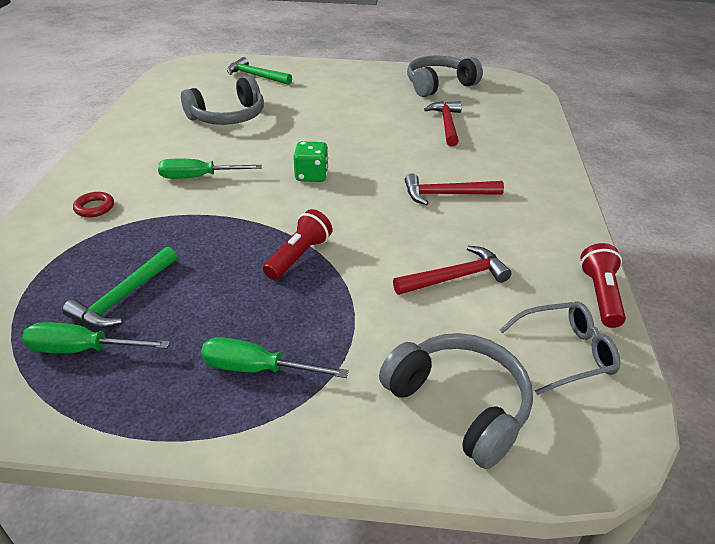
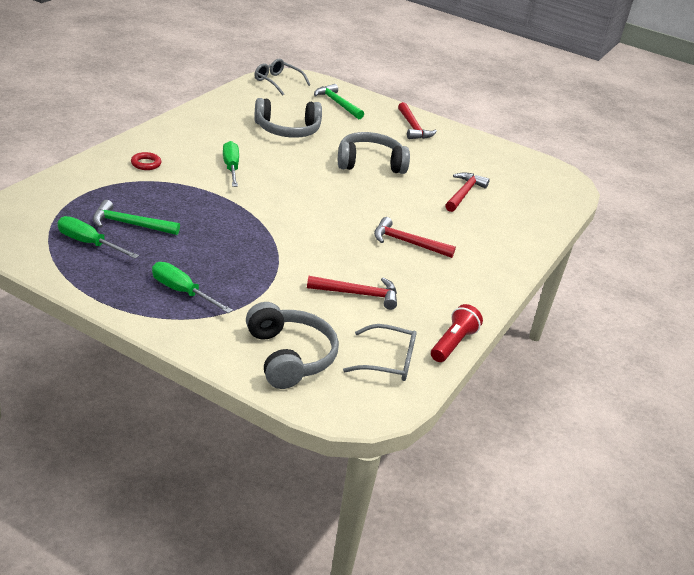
camera: 20 degrees right, 5 degrees down
(124, 297) = (130, 224): green hammer -> green hammer turned 45 degrees clockwise
(181, 72) = (277, 82): none -> grey glasses
(198, 177) = (231, 167): green screwdriver -> green screwdriver turned 60 degrees clockwise
(298, 256) = (260, 242): red flashlight -> none
(311, 175) = (315, 194): green dice -> none
(344, 77) = (413, 127): none -> red hammer
(439, 85) = (492, 160): grey headphones -> grey headphones (370, 163)

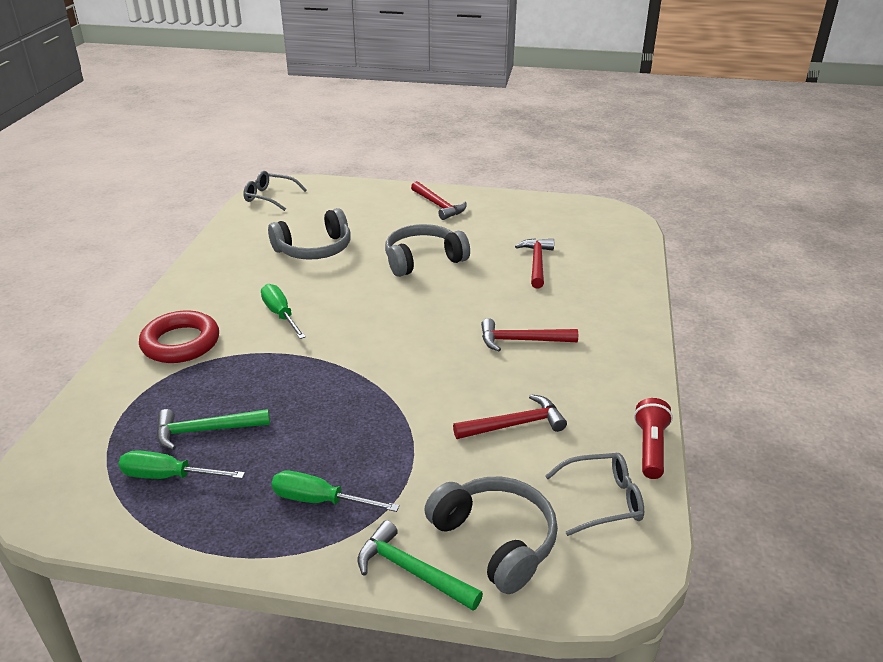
camera: 15 degrees left, 0 degrees up
(146, 164) = (181, 343): red ring -> red ring, size x2.09
(337, 103) = (347, 202): green hammer -> green hammer (412, 571)

